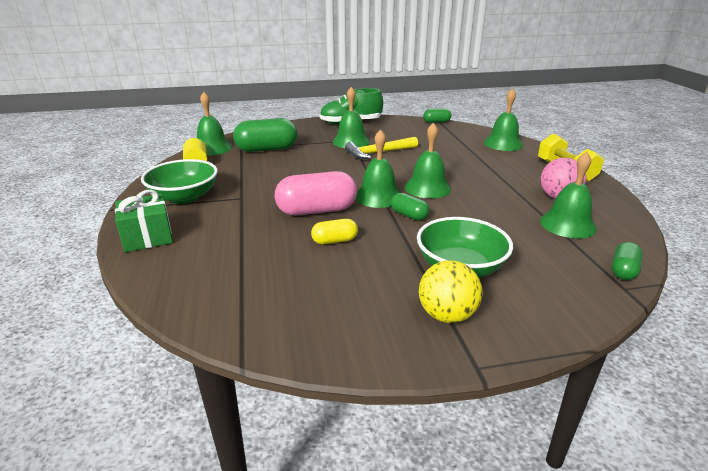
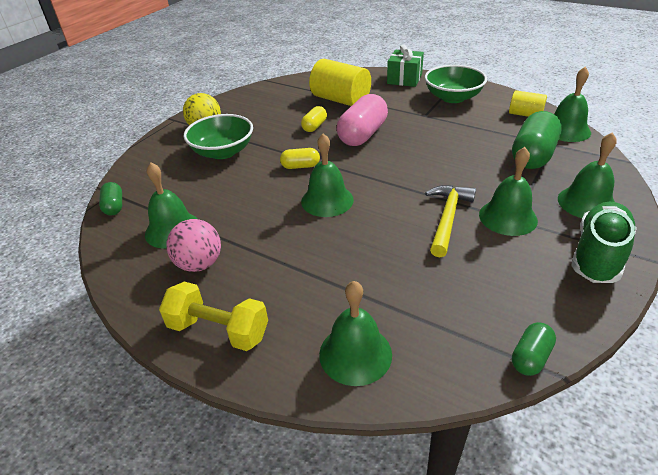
camera: 135 degrees right, 10 degrees up
(251, 254) = (340, 100): none -> yellow cylinder
(378, 196) = (348, 168): green bell -> green bell (586, 202)
(409, 215) = (300, 166): green capsule -> yellow capsule

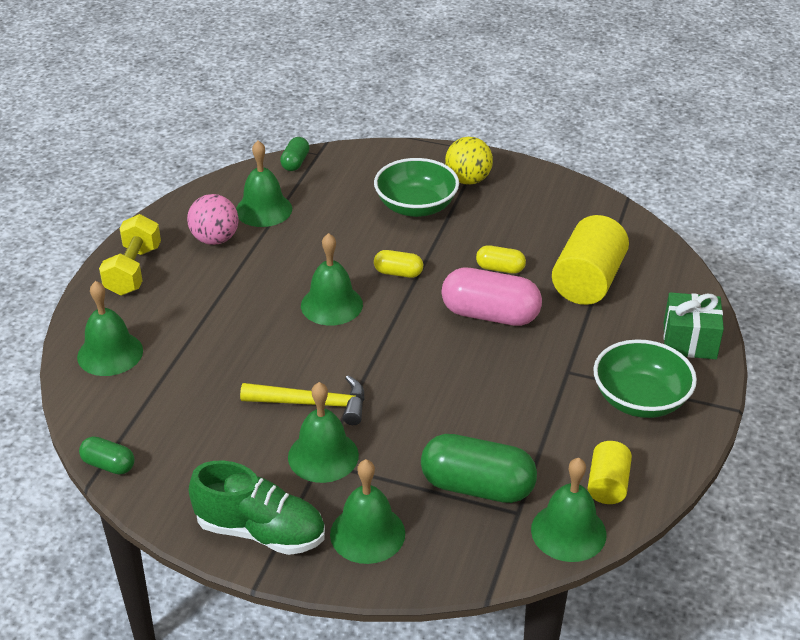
camera: 75 degrees right, 0 degrees up
(114, 206) = (295, 163): green capsule -> green capsule turned 45 degrees counterclockwise
(300, 166) = (398, 273): yellow capsule -> yellow capsule turned 60 degrees counterclockwise

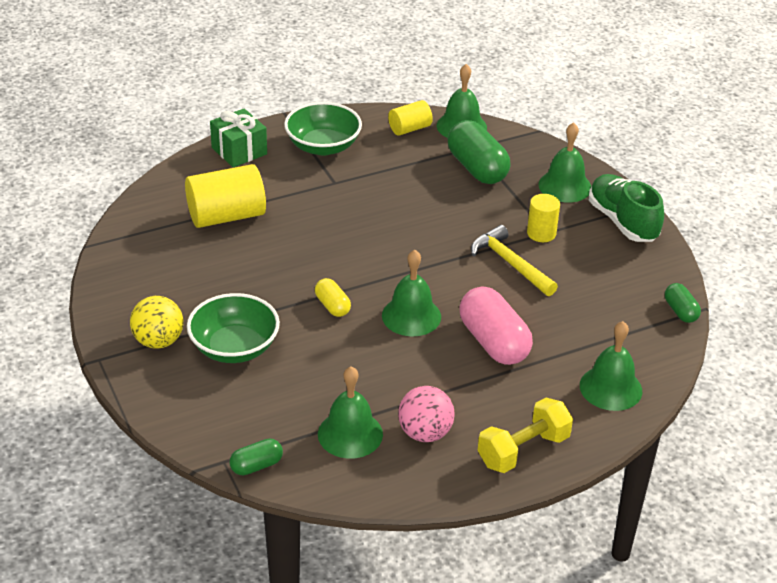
camera: 135 degrees left, 0 degrees up
(323, 456) = (541, 233): green bell -> yellow cylinder
(490, 315) = (322, 239): pink capsule -> pink capsule (493, 342)
(500, 269) = (262, 261): yellow capsule -> none

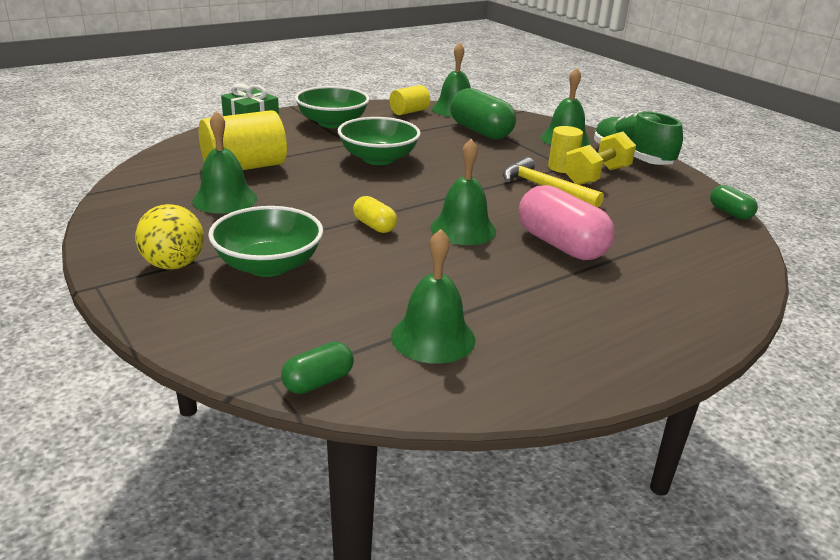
camera: 10 degrees left, 10 degrees down
(358, 209) = (378, 159): none -> green bowl
(425, 433) = (525, 330): pink ball -> none
(523, 450) = (650, 338): yellow dumbbell -> yellow dumbbell (597, 176)
(610, 388) = (708, 274): green bell -> green bell (225, 199)

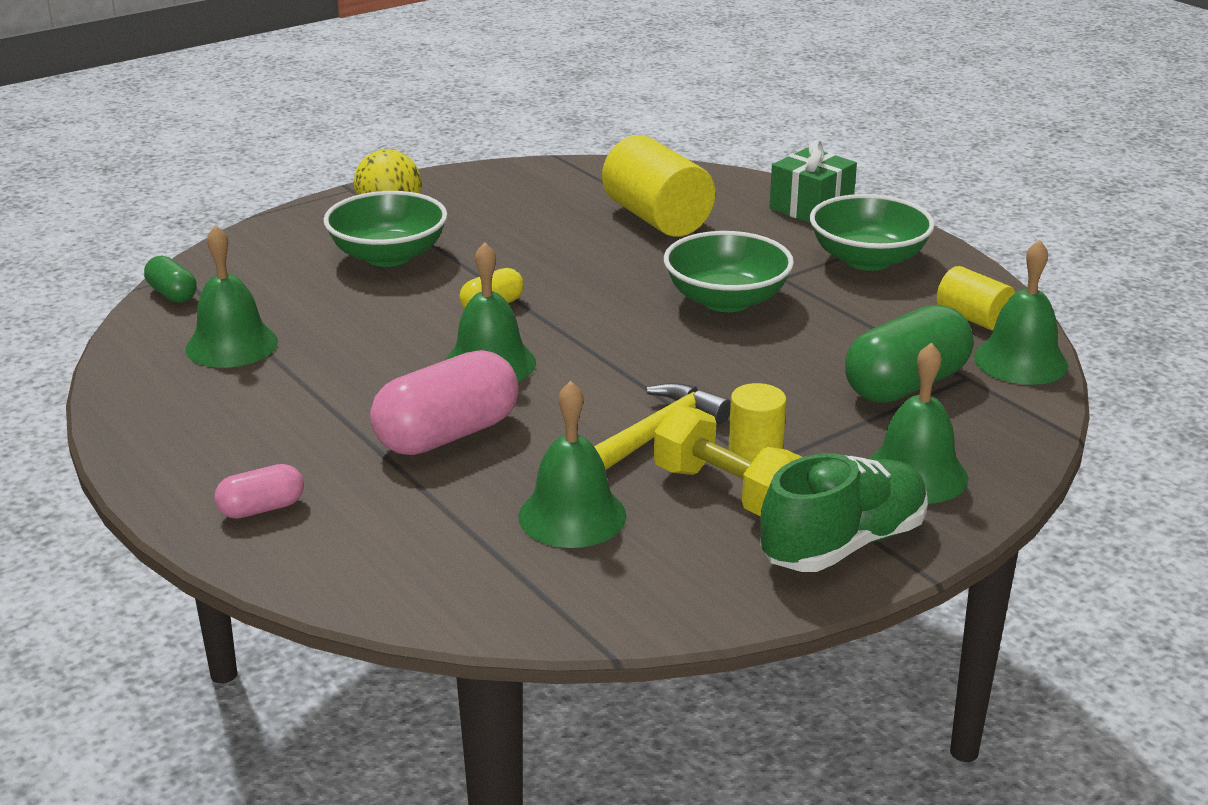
camera: 90 degrees right, 0 degrees up
(225, 199) = (553, 218): green bell -> green bell (572, 516)
(678, 310) = (261, 508): none -> pink capsule
(730, 213) = (592, 624): green capsule -> none

